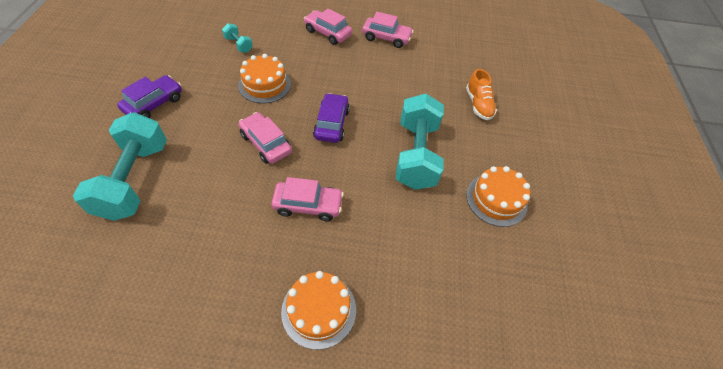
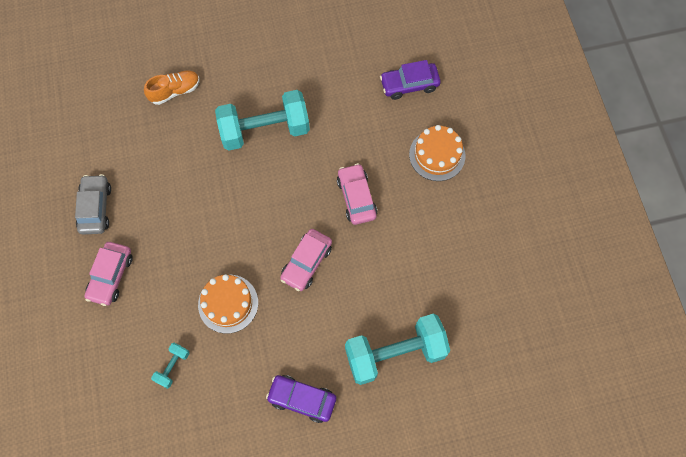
camera: 105 degrees left, 15 degrees up
(331, 124) = (257, 215): purple car -> purple car (409, 84)
(386, 38) = (95, 208): pink car -> grey car
(496, 199) = (288, 58): orange cake -> none

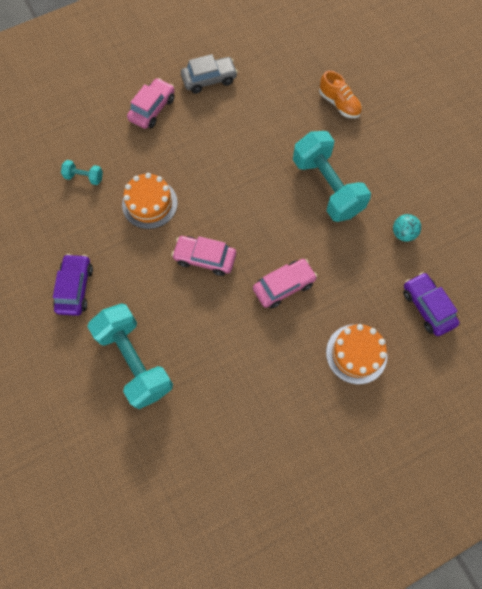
camera: 75 degrees right, 0 degrees up
(111, 276) = (152, 109): pink car -> pink car turned 120 degrees clockwise
(333, 80) = (403, 233): none -> turquoise ball

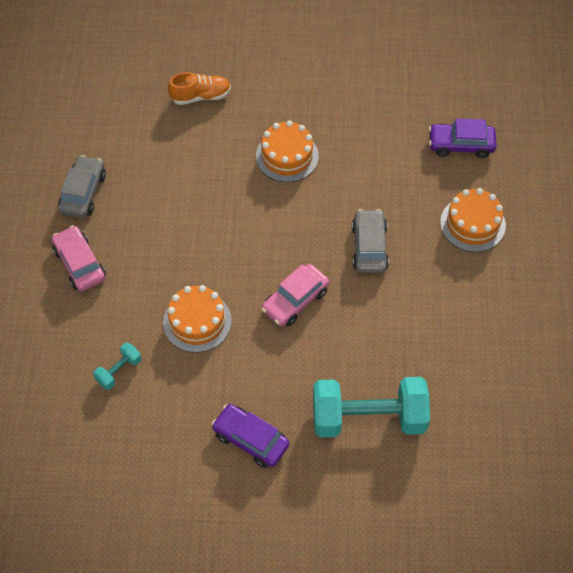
camera: 60 degrees left, 10 degrees down
(284, 286) = (369, 247): pink car -> grey car
(327, 187) = (287, 156): turquoise dumbbell -> orange cake
(403, 233) = (377, 123): turquoise ball -> none

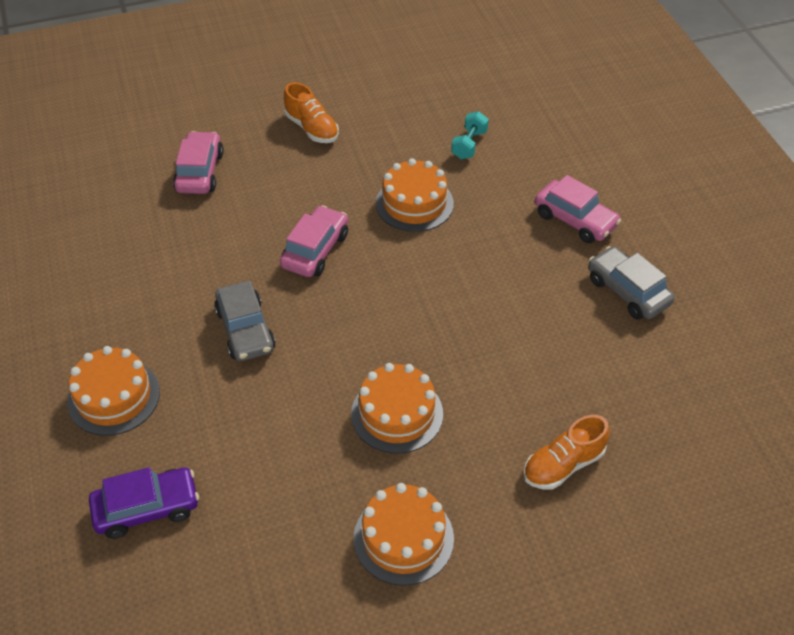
camera: 160 degrees right, 10 degrees down
(83, 193) = (627, 291): grey car -> grey car turned 150 degrees clockwise
(250, 439) = (312, 128): purple car -> orange shoe
(314, 86) = (403, 538): none -> orange cake
(368, 418) = (200, 172): turquoise dumbbell -> pink car

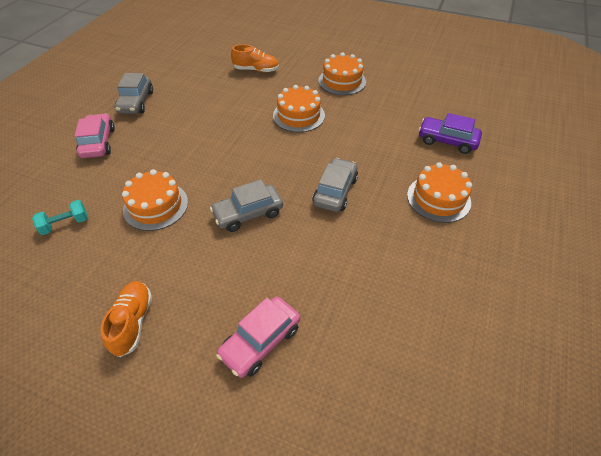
camera: 140 degrees left, 0 degrees up
(315, 250) = (248, 214): pink car -> grey car

